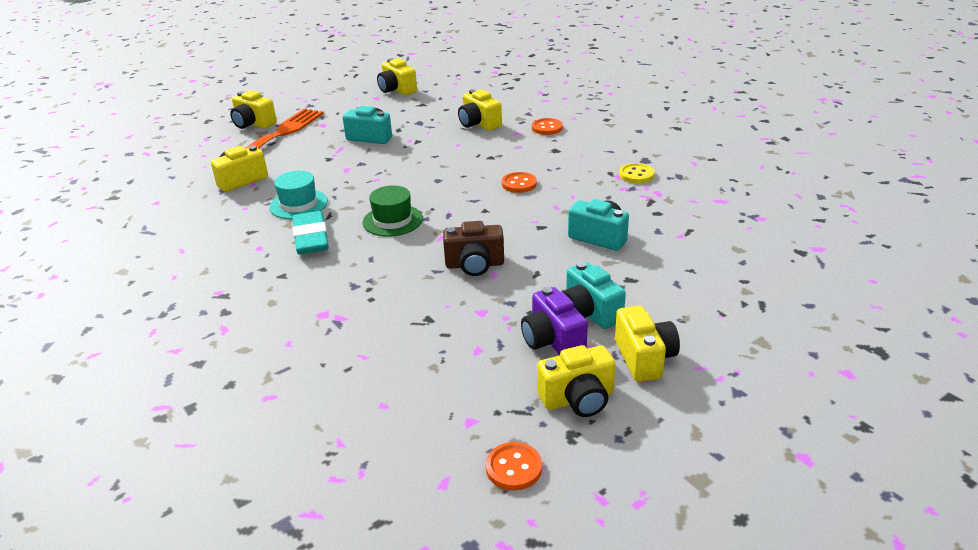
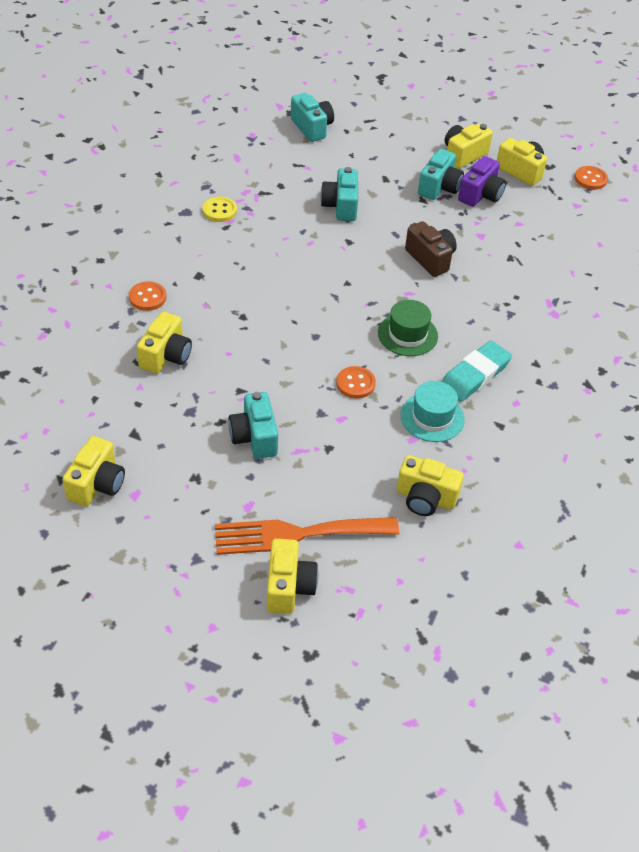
camera: 125 degrees left, 15 degrees up
(519, 184) = (285, 277): orange button -> orange button (355, 383)
(760, 258) = (312, 127): none -> turquoise camera

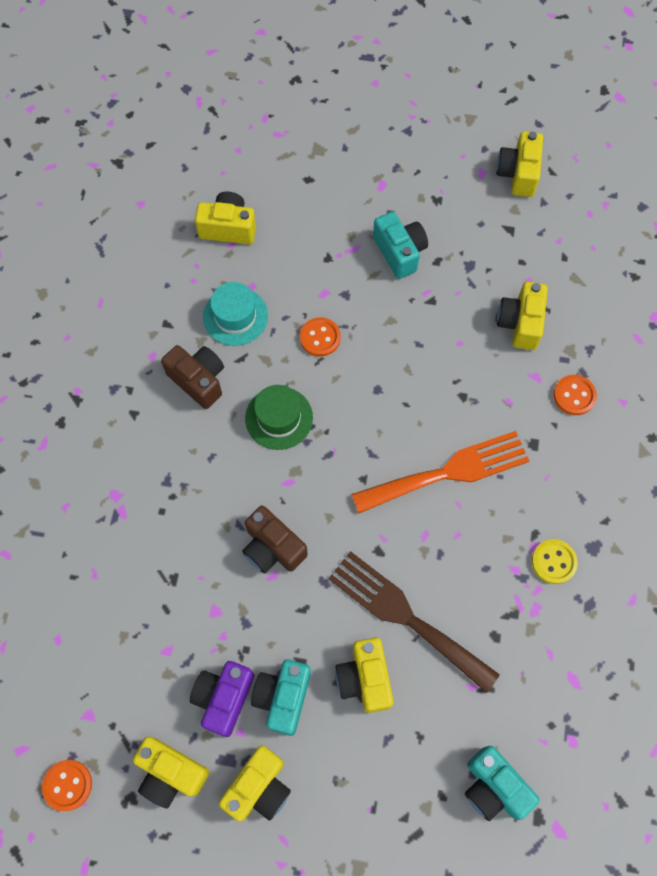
camera: 170 degrees right, 20 degrees up
(289, 587) = (326, 125): yellow camera -> yellow camera (365, 678)
(297, 534) = (332, 169): orange fork -> orange fork (448, 472)
(341, 206) = (405, 616): turquoise camera -> brown fork
(475, 375) = (198, 380): turquoise eraser -> brown camera

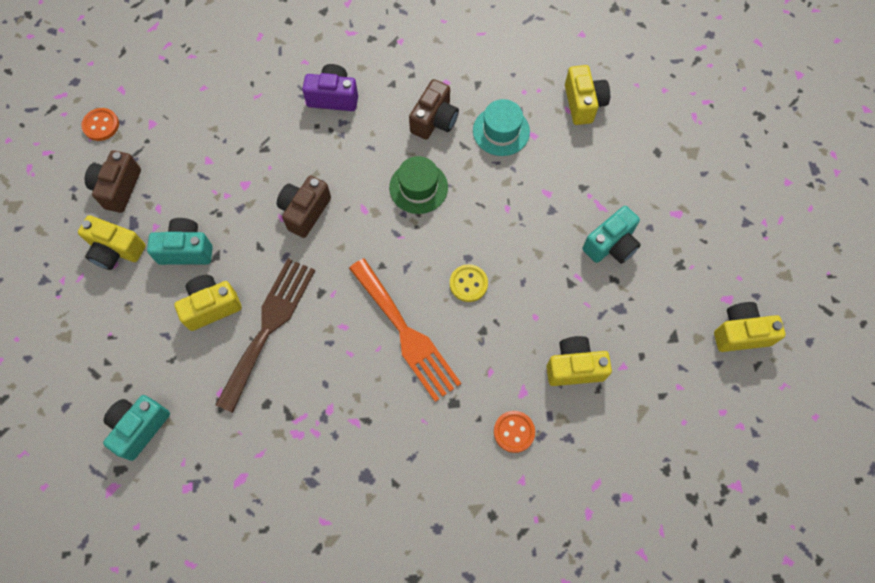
camera: 75 degrees right, 0 degrees up
(171, 773) = (118, 188): yellow camera -> brown camera
(224, 698) = (179, 208): purple camera -> purple camera (333, 97)
(320, 338) = (502, 200): orange button -> none
(553, 562) = (344, 442): yellow button -> yellow button (468, 284)

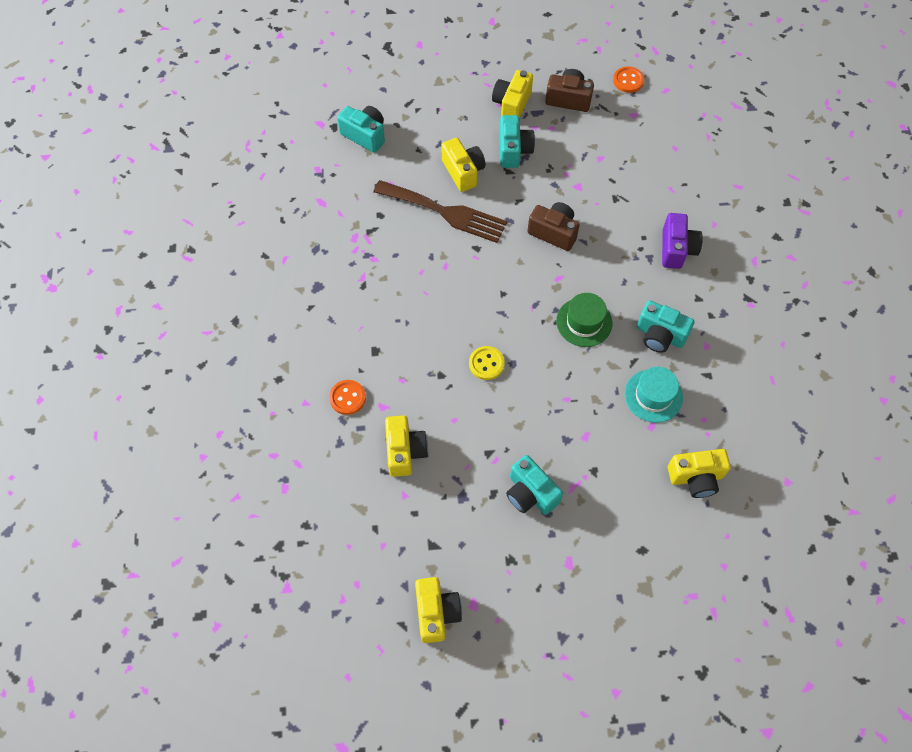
camera: 90 degrees right, 5 degrees down
(406, 334) = (438, 313): orange fork -> none
(434, 120) = (660, 335): brown camera -> turquoise camera

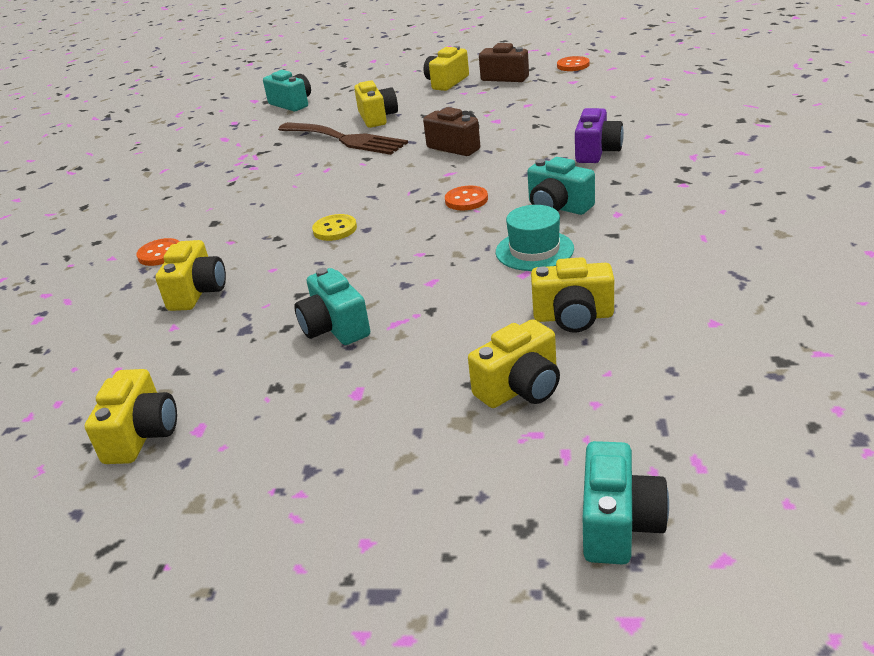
camera: 15 degrees right, 30 degrees down
(513, 150) = (436, 104): turquoise camera -> turquoise camera (619, 524)
(584, 322) = (466, 200): green hat -> orange button
(675, 553) = (520, 388): none -> yellow camera

